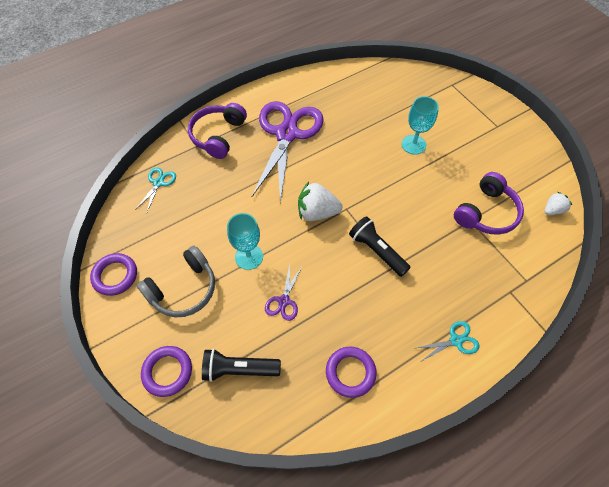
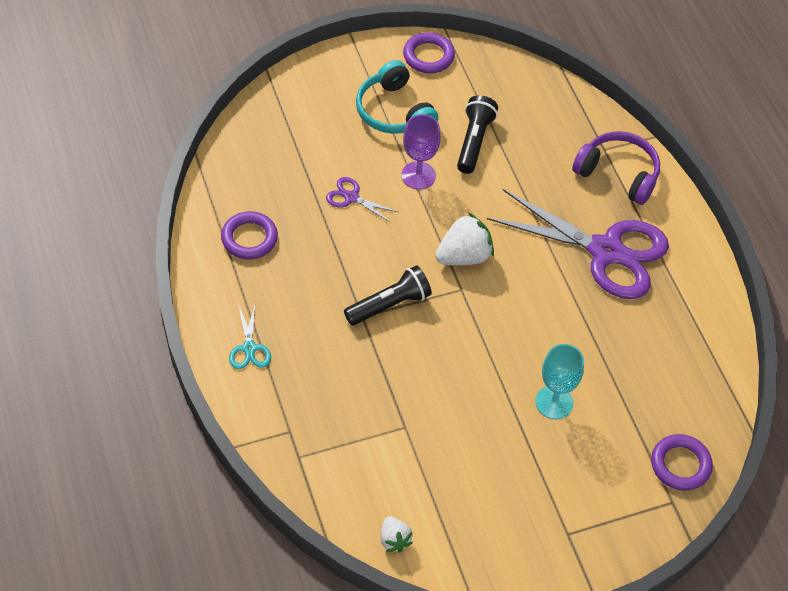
camera: 100 degrees right, 5 degrees down
(158, 183) = (550, 104): turquoise scissors -> none
(167, 372) = (304, 89): purple ring -> purple ring (680, 465)
(183, 289) = (394, 111): grey headphones -> turquoise headphones
(239, 369) = (287, 145): black flashlight -> black flashlight (474, 141)
(249, 257) = (418, 175): turquoise goblet -> purple goblet
(317, 212) = (464, 256): white strawberry -> white strawberry turned 45 degrees clockwise
(486, 213) = (412, 451): purple headphones -> none

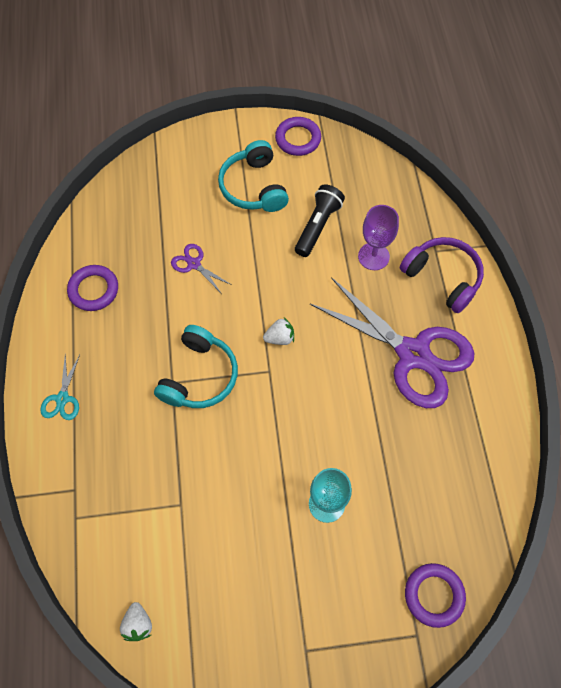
camera: 15 degrees right, 10 degrees up
(389, 305) = (199, 376): black flashlight -> turquoise headphones
(418, 175) = (259, 252): purple goblet -> purple goblet (373, 256)
(464, 256) = (280, 338): white strawberry -> white strawberry, size x0.58

